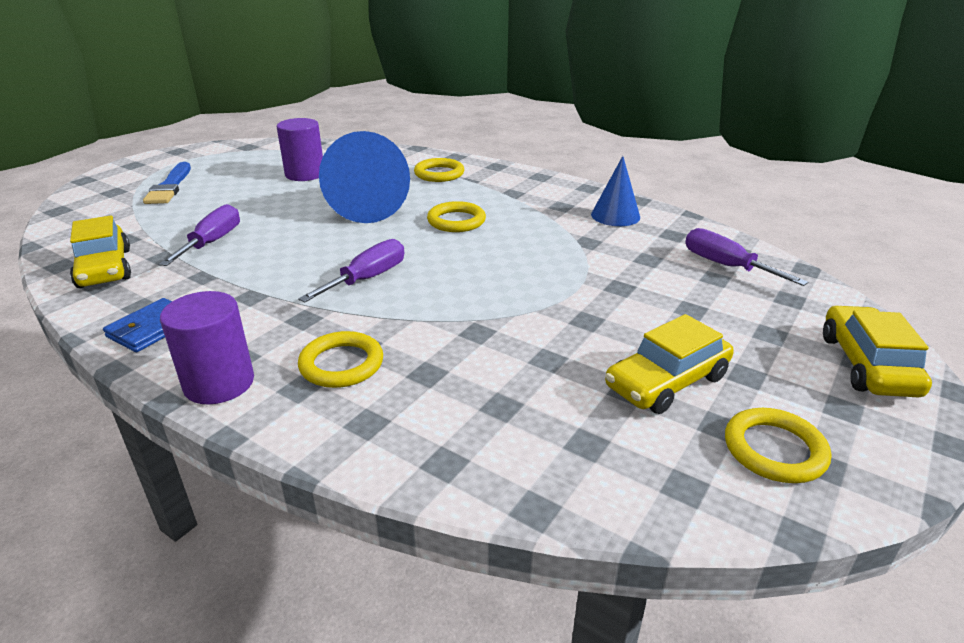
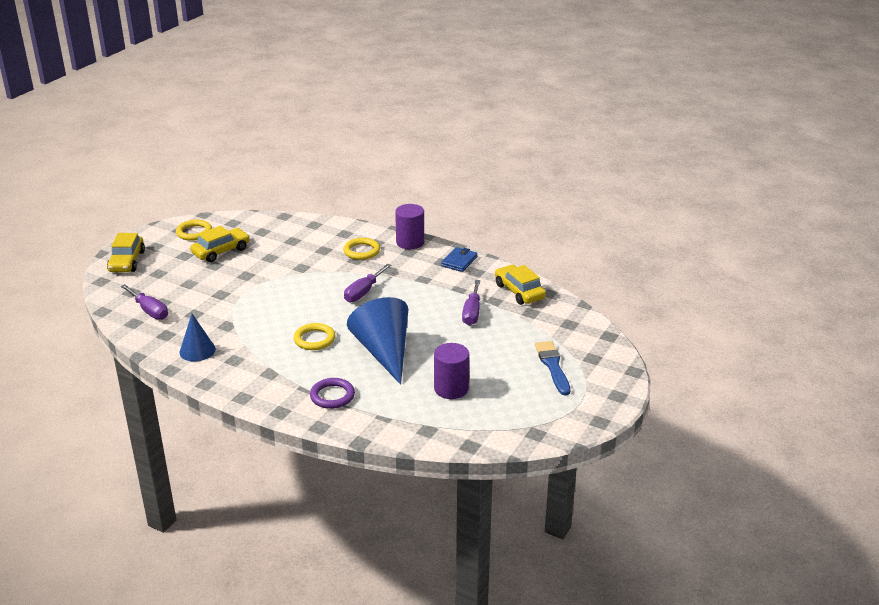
camera: 175 degrees right, 0 degrees up
(439, 174) = (332, 396): yellow ring -> purple ring

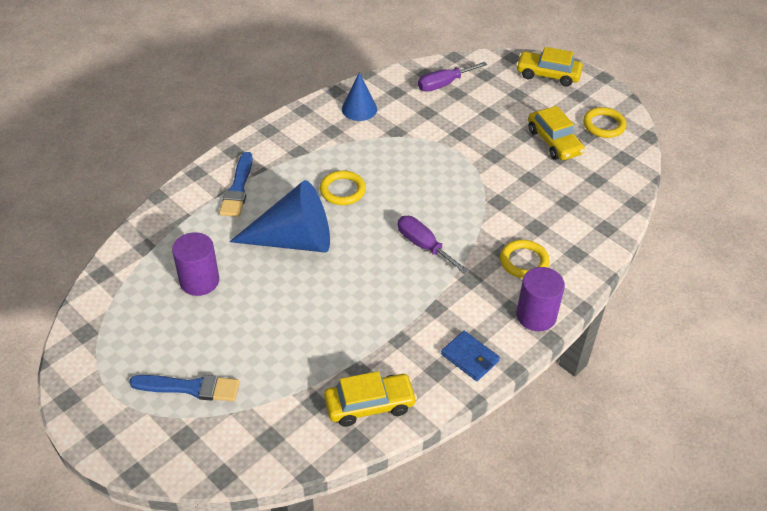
camera: 105 degrees right, 15 degrees up
(332, 396) = (238, 188): purple ring -> blue brush
(472, 313) = (339, 338): purple screwdriver -> none

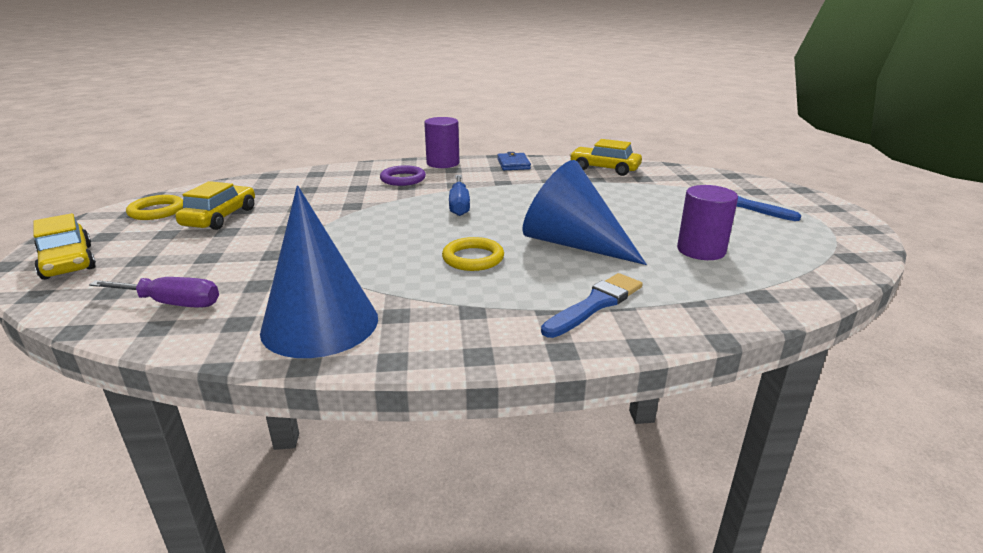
camera: 140 degrees left, 20 degrees down
(359, 109) = (320, 324): blue cone -> blue cone, size x1.79
(424, 246) = (459, 205): purple screwdriver -> blue screwdriver
(524, 261) = (403, 179): yellow ring -> purple ring

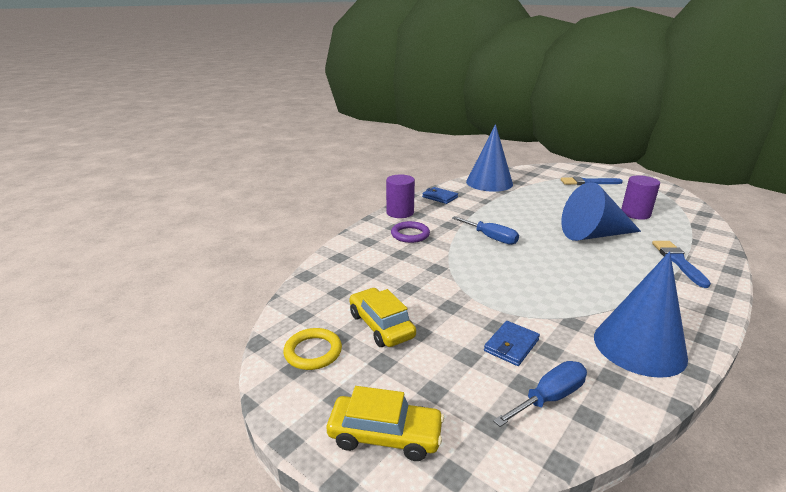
camera: 45 degrees left, 0 degrees up
(172, 303) = (549, 397): purple screwdriver -> blue screwdriver
(246, 267) = (511, 345): none -> blue wallet
(473, 258) = (584, 266): yellow ring -> none
(604, 169) = (489, 182): yellow car -> blue cone

